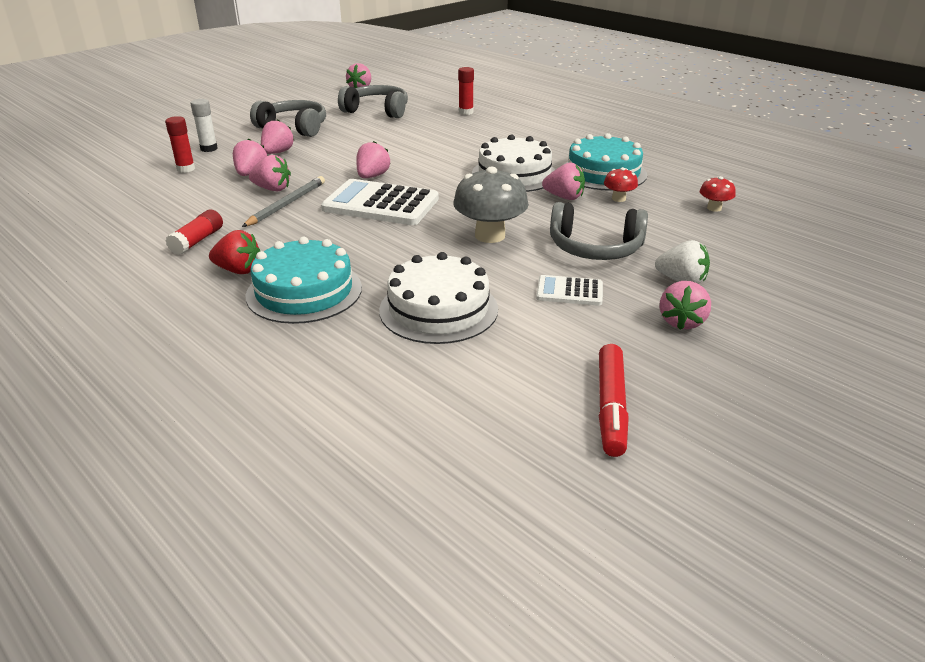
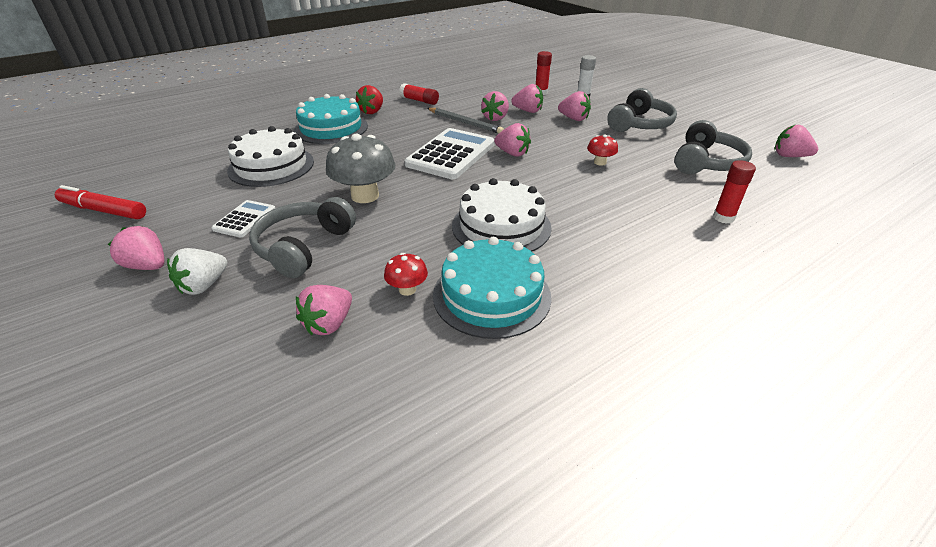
camera: 100 degrees right, 5 degrees up
(564, 197) = (427, 249): pink strawberry -> pink strawberry (329, 324)
(714, 208) = (338, 374): red mushroom -> red mushroom (600, 162)

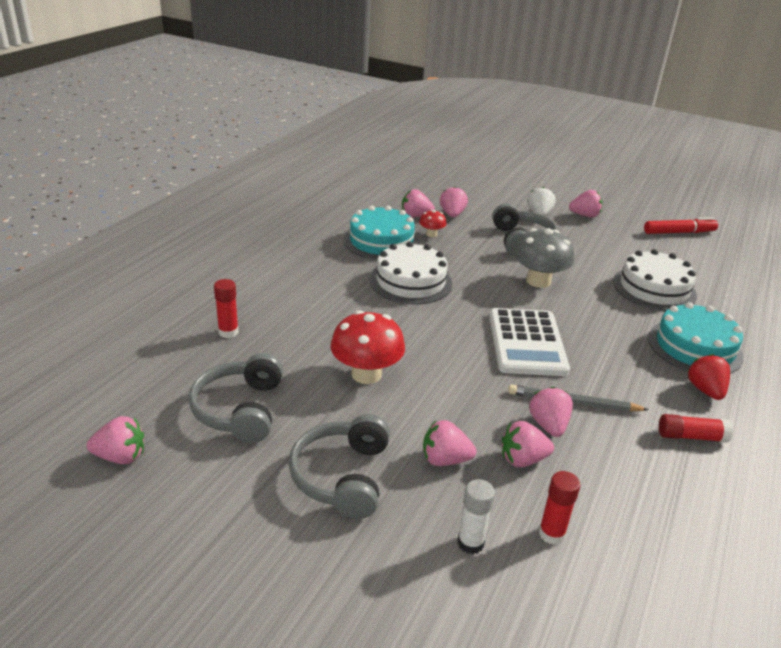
camera: 150 degrees right, 5 degrees down
(245, 219) = (586, 247): white calculator -> none
(512, 153) = (468, 362): pink strawberry -> pink strawberry (415, 216)
(600, 162) = (366, 374): red mushroom -> red mushroom, size x1.99

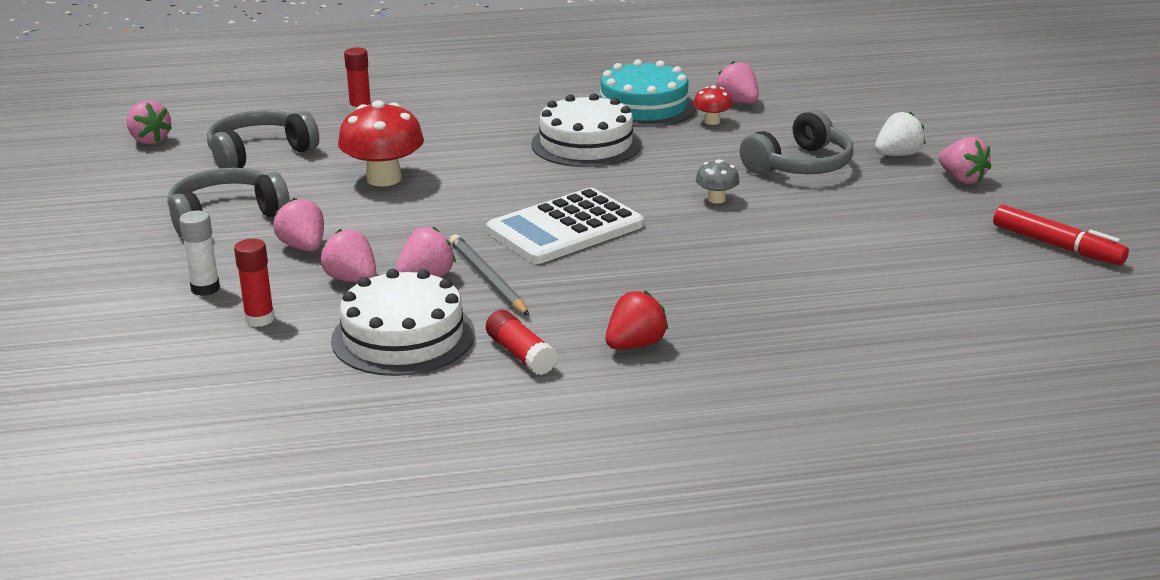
camera: 55 degrees right, 5 degrees down
(452, 214) = (785, 116): pink strawberry -> none
(538, 281) = (716, 199): grey mushroom -> grey mushroom, size x0.50
(654, 288) = (839, 265): white cake -> white cake (403, 336)
(694, 347) = (729, 319): turquoise cake -> none

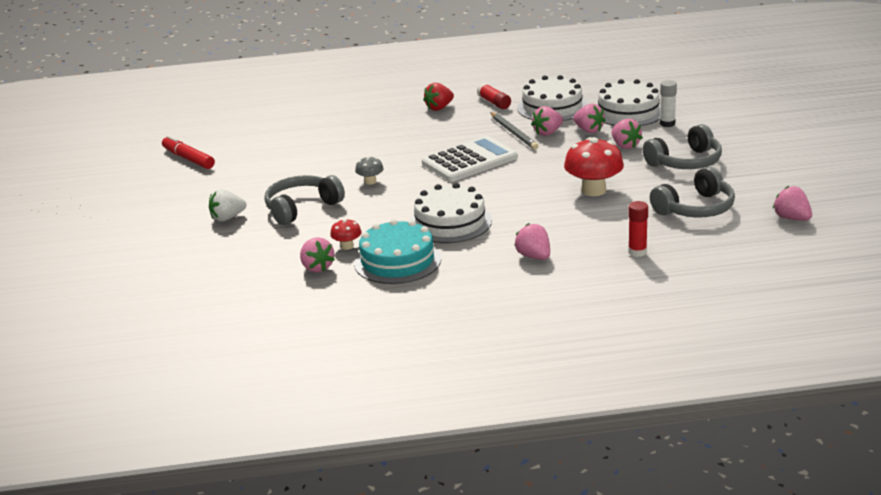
camera: 175 degrees left, 0 degrees up
(259, 319) = (628, 112): red glue stick -> white cake
(961, 179) = (201, 200): pink strawberry -> pink strawberry (534, 256)

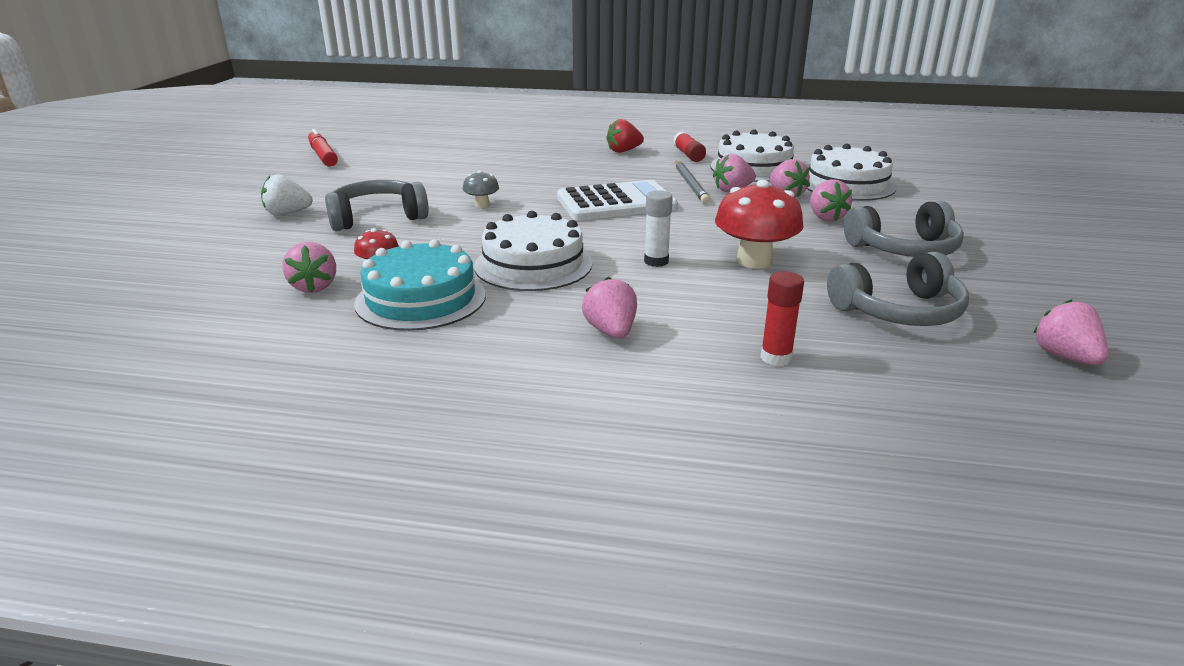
camera: 15 degrees right, 0 degrees up
(667, 124) = (894, 203): white glue stick -> white glue stick (656, 261)

